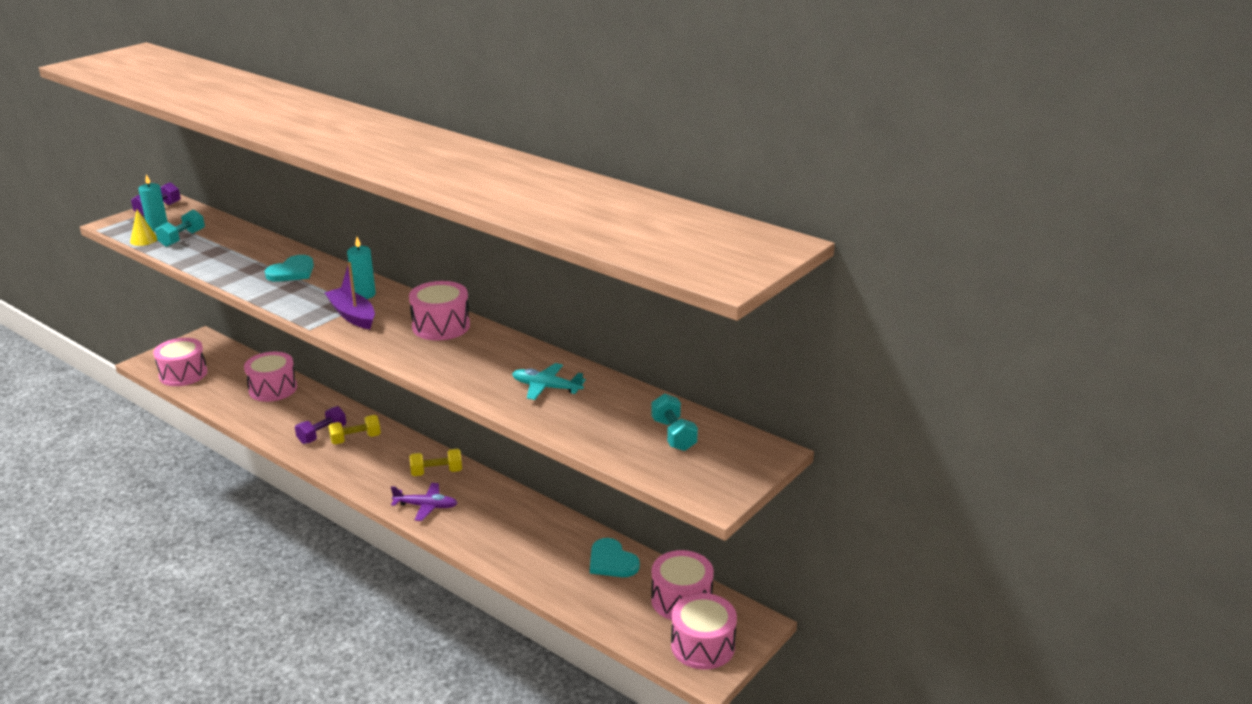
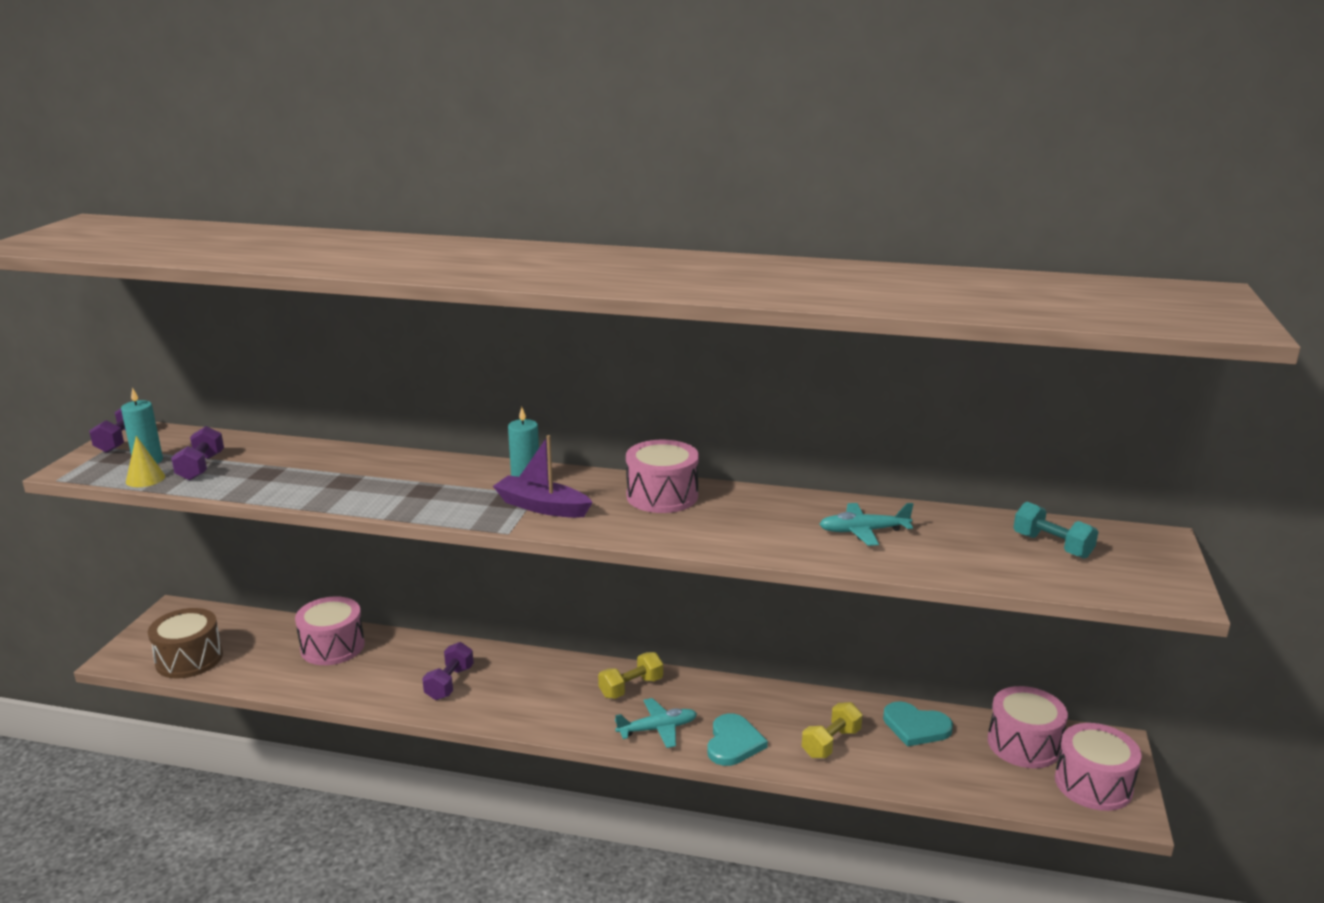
camera: 25 degrees left, 5 degrees down
(182, 238) = (201, 467): turquoise dumbbell -> purple dumbbell
(183, 374) = (189, 659): pink drum -> brown drum
(292, 272) = (401, 476): turquoise heart -> turquoise heart (733, 743)
(355, 439) = (497, 677): yellow dumbbell -> yellow dumbbell (831, 743)
(426, 506) = (658, 729): purple plane -> turquoise plane

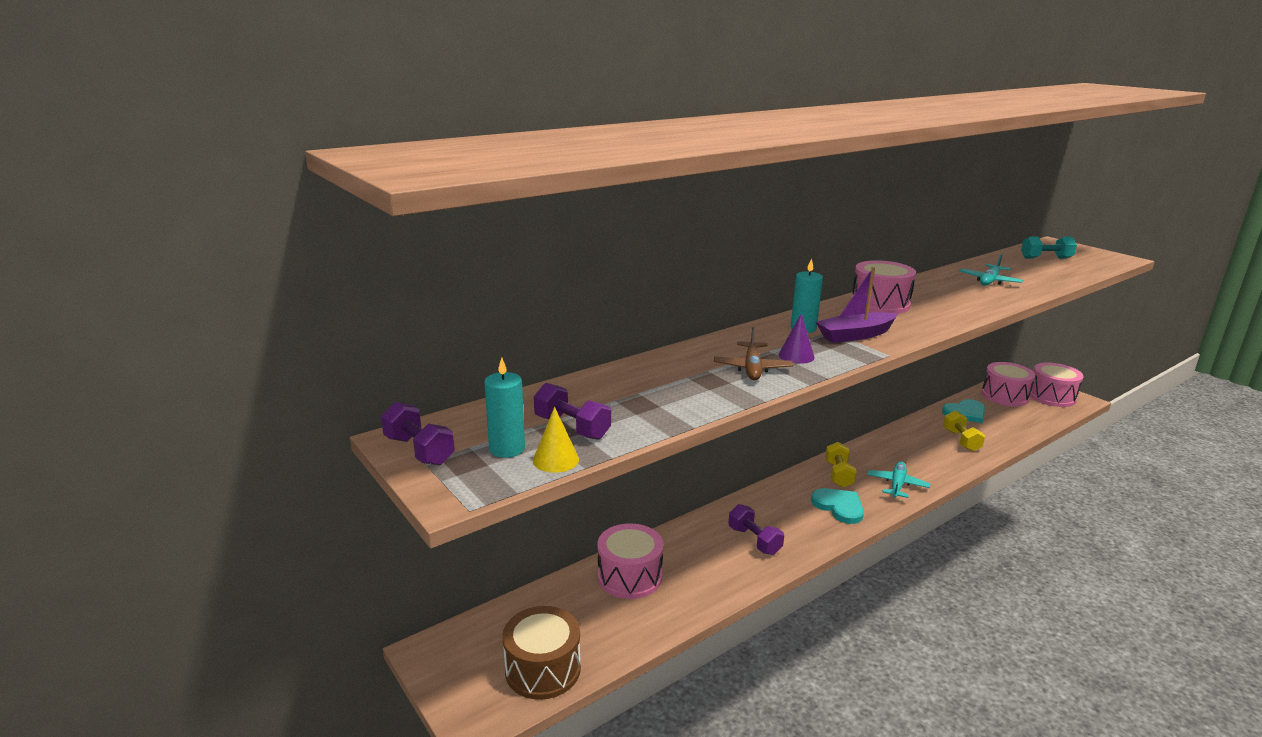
camera: 50 degrees left, 0 degrees up
(392, 489) = (752, 368): none -> brown plane
(447, 497) = (796, 356): none -> purple cone
(733, 743) = (935, 467): turquoise heart -> turquoise heart (839, 507)

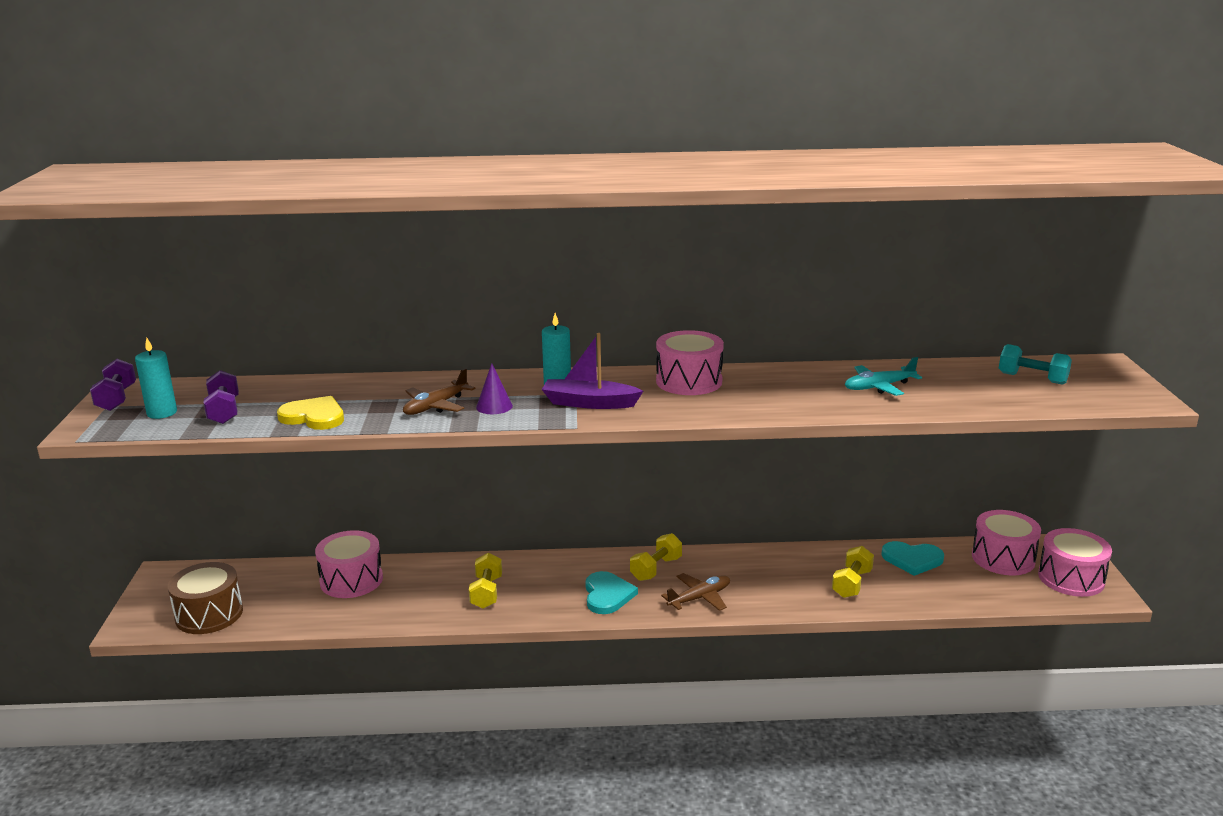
camera: 35 degrees right, 0 degrees up
(556, 460) = (173, 428): yellow cone -> none
(671, 406) = (314, 416): none -> yellow heart
(754, 540) = (486, 592): purple dumbbell -> yellow dumbbell
(897, 485) = (699, 598): turquoise plane -> brown plane

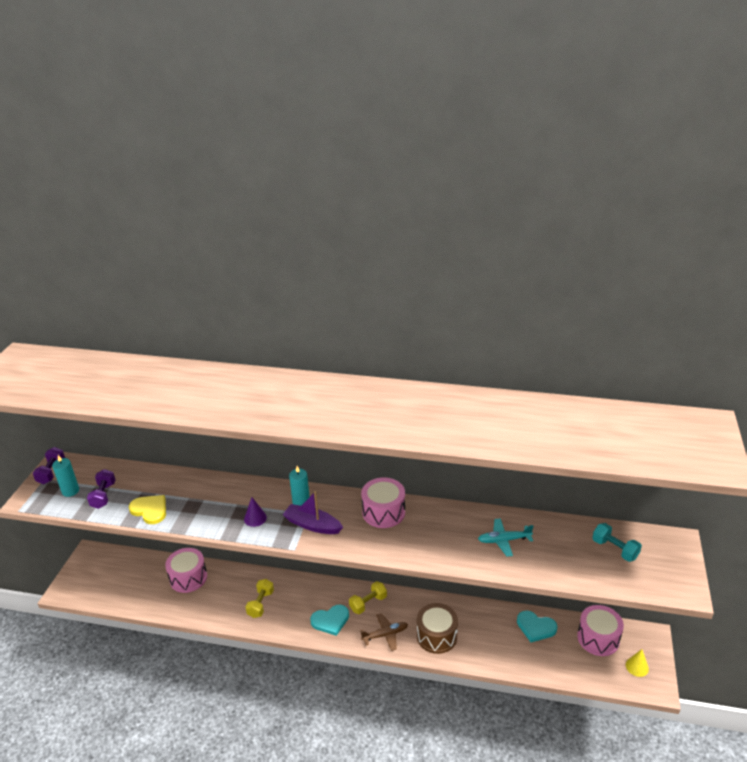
camera: 15 degrees right, 10 degrees up
(209, 614) = (104, 591): brown drum -> brown drum (436, 636)
(435, 406) = (221, 512): brown plane -> none
(607, 595) = (330, 620): turquoise heart -> turquoise heart turned 60 degrees clockwise
(851, 584) = (486, 641): yellow dumbbell -> none
(1071, 578) = (637, 666): pink drum -> yellow cone

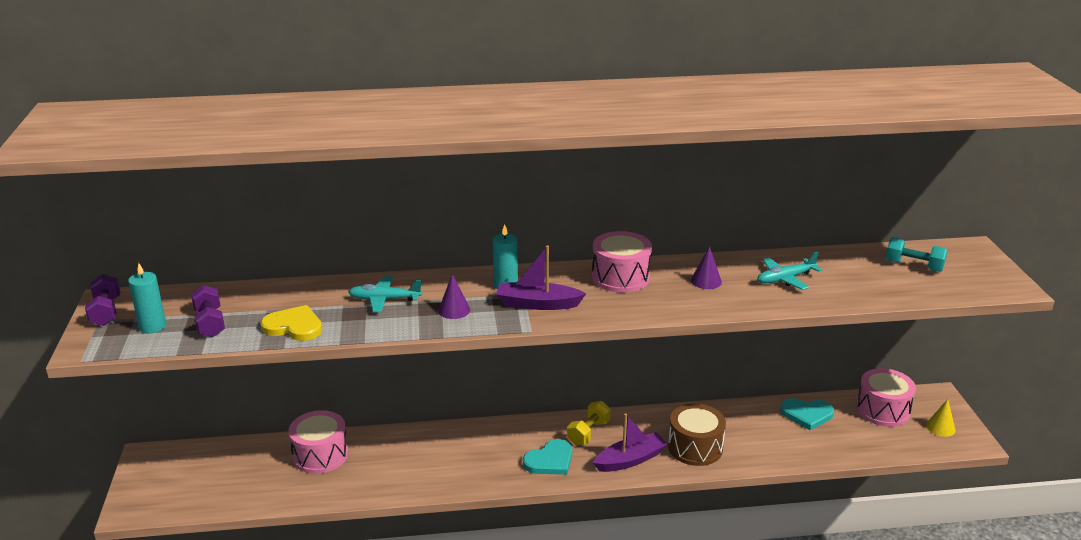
camera: 20 degrees left, 5 degrees down
(216, 498) = (384, 300): none -> turquoise plane
(261, 604) = (443, 462): yellow dumbbell -> none
(385, 634) = (630, 460): brown plane -> purple boat
(443, 529) = (706, 281): none -> purple cone

